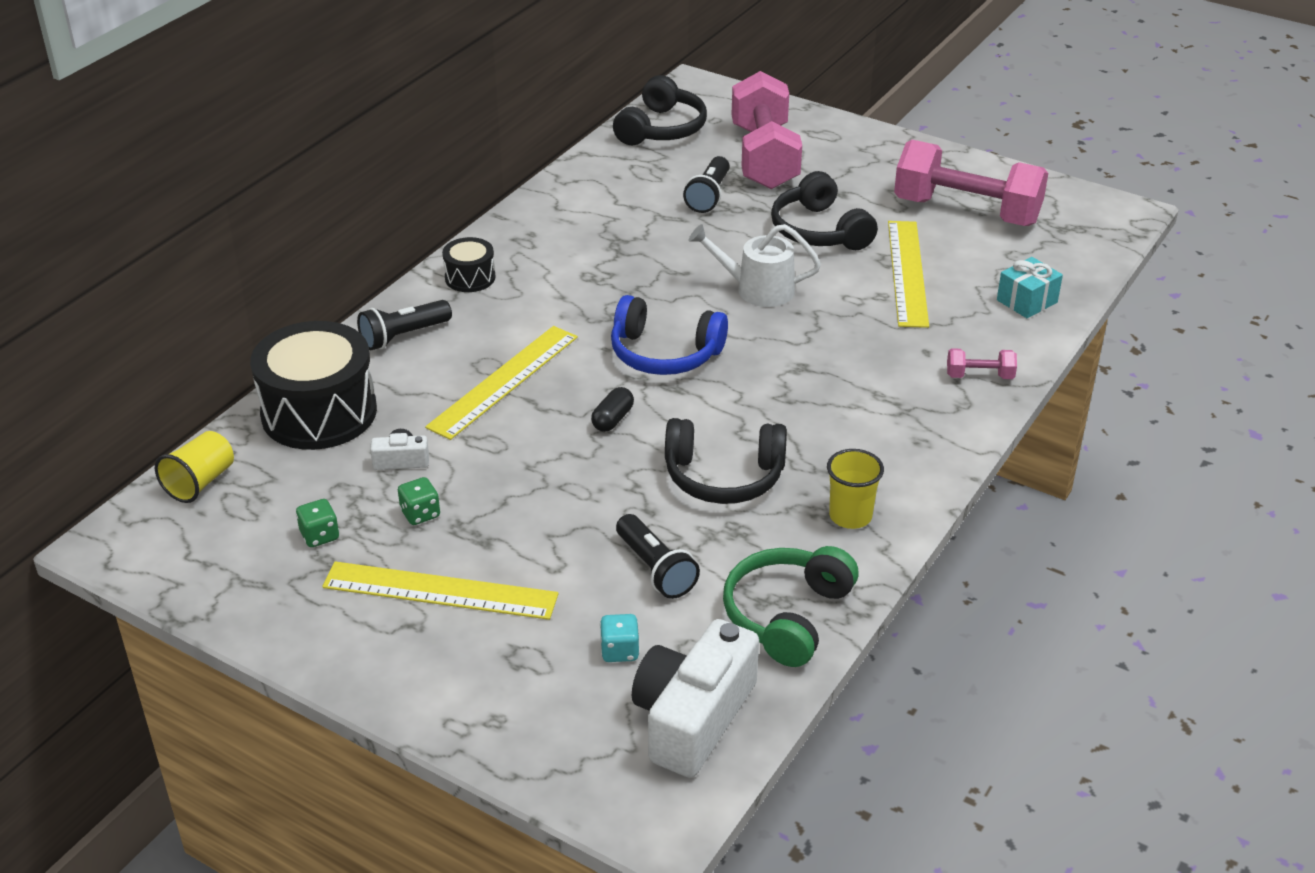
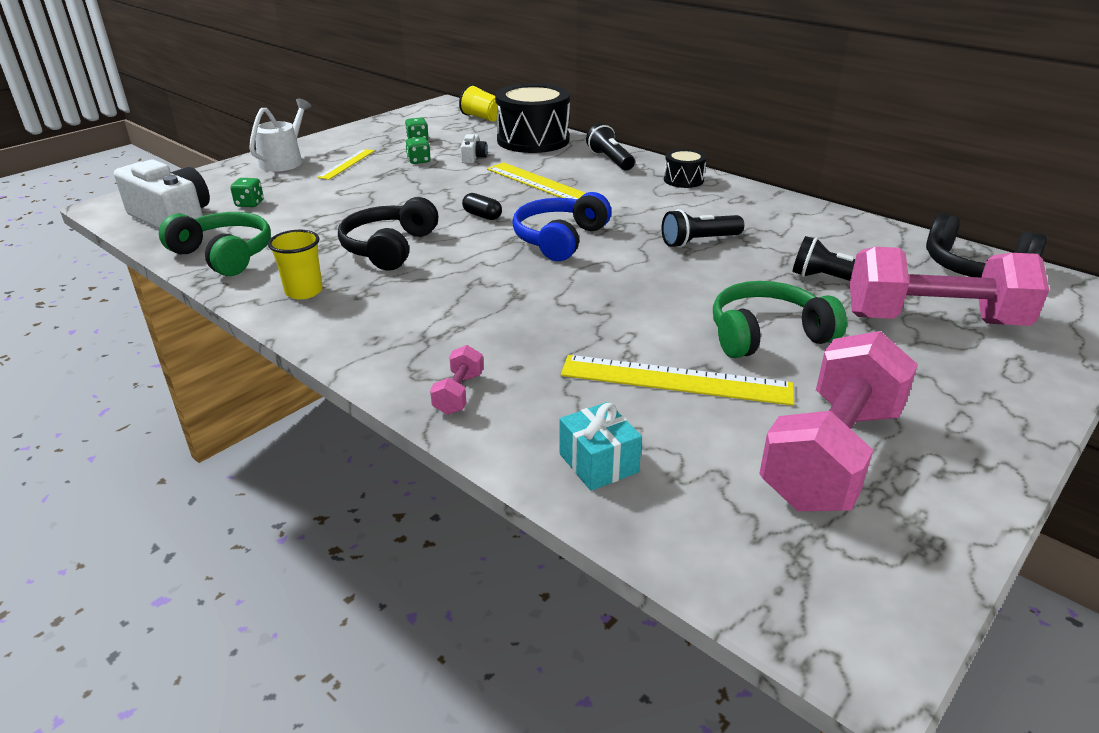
camera: 100 degrees right, 5 degrees down
(440, 591) = (347, 164): yellow ruler -> yellow ruler, size x0.60
(620, 651) = (249, 204): turquoise dice -> green dice
(655, 569) = (311, 218): black flashlight -> black flashlight (699, 241)
(757, 289) = (651, 288): white watering can -> white watering can (284, 161)
(819, 231) = (767, 335): black headphones -> green headphones

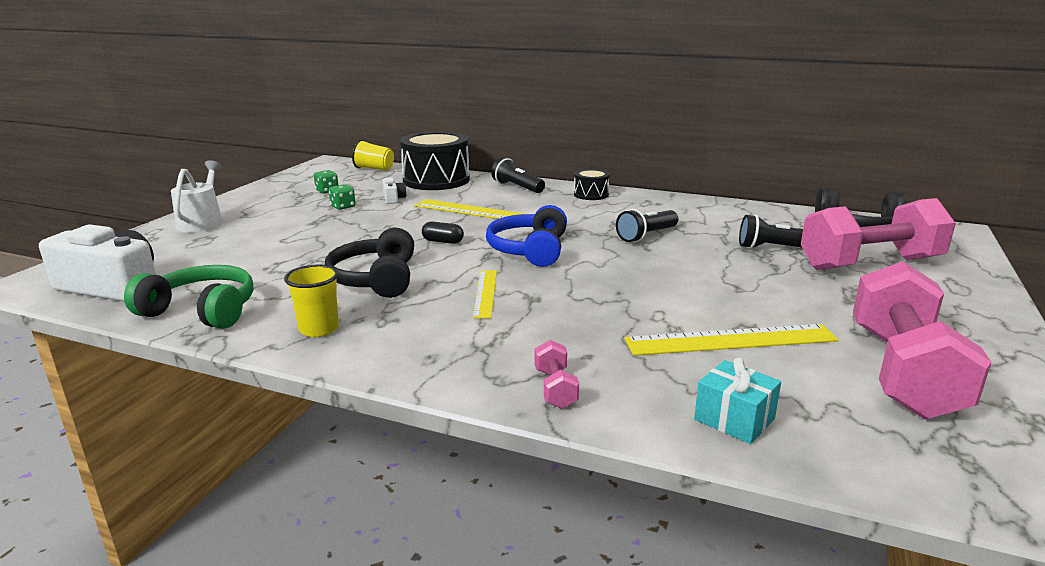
camera: 20 degrees left, 10 degrees down
(249, 204) = (193, 262): green dice -> none
(347, 164) = (272, 217): yellow ruler -> yellow ruler (485, 293)
(767, 335) = (766, 294): green headphones -> none

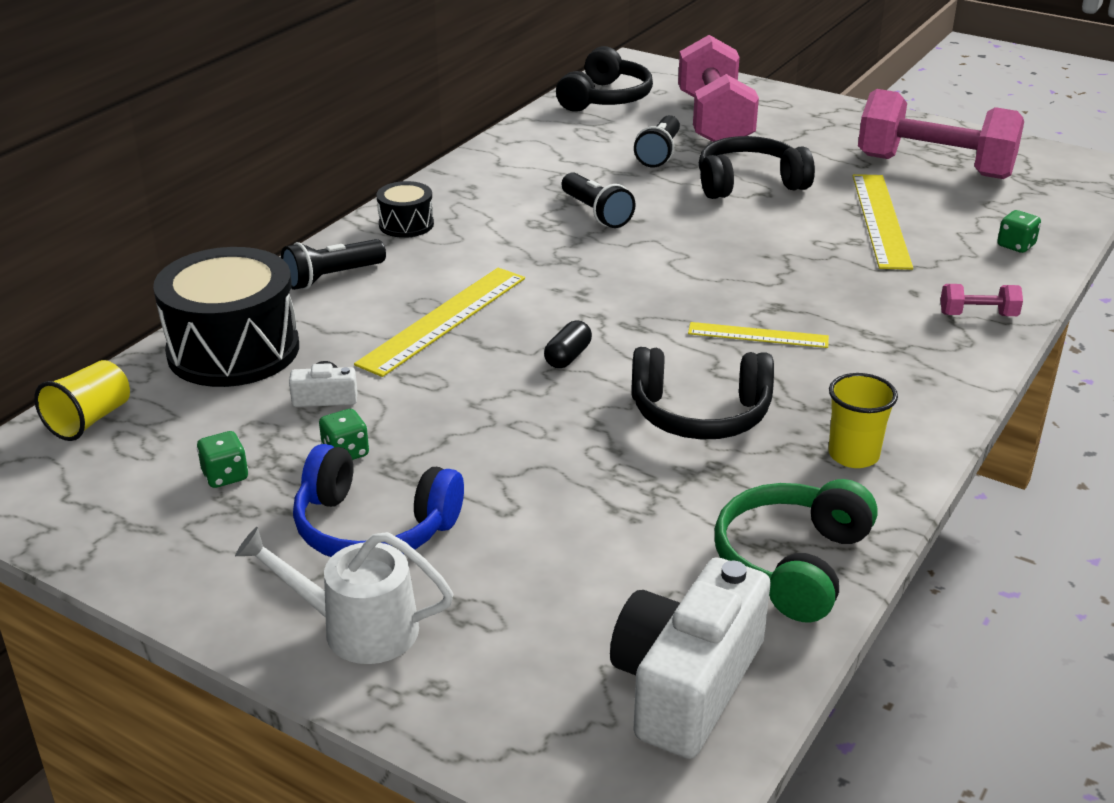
camera: 80 degrees left, 10 degrees up
(529, 250) = (622, 294): blue headphones -> blue headphones (373, 528)
(734, 419) = (1016, 245): turquoise gift -> green dice
(752, 281) = (749, 183): none -> black headphones

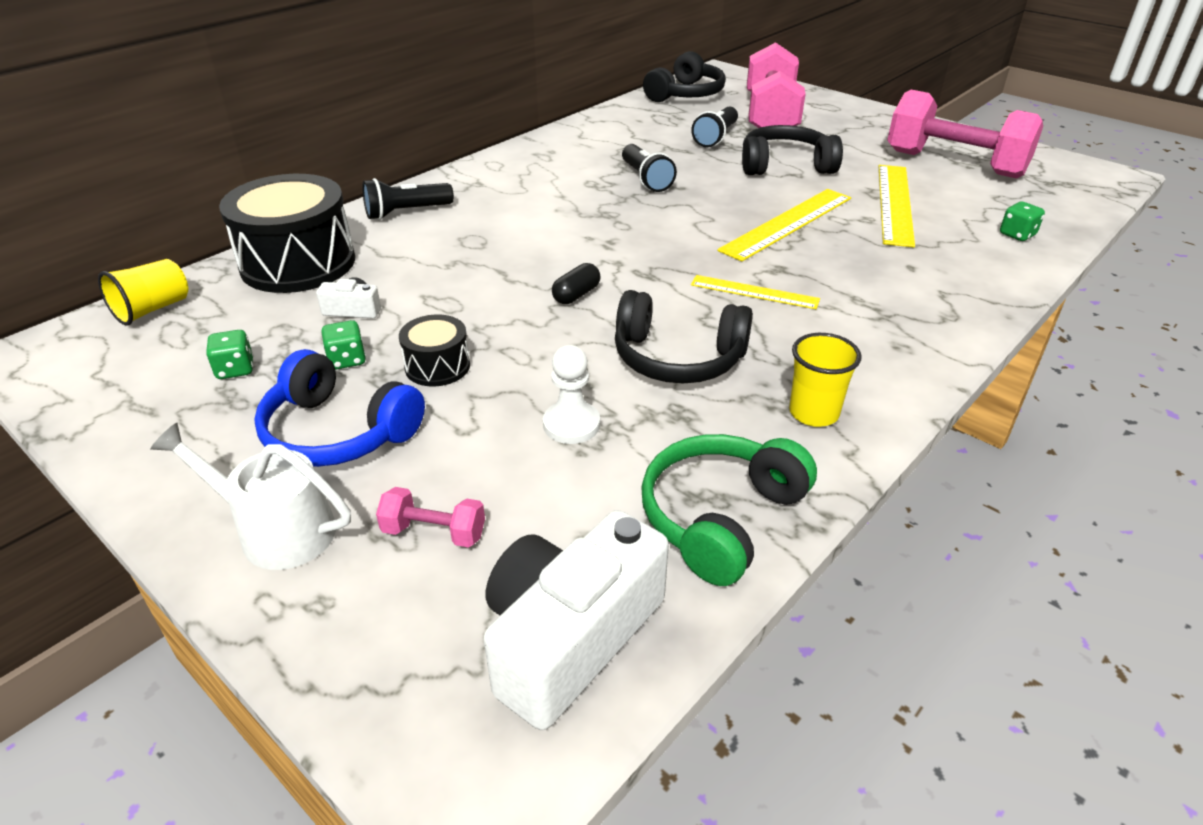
camera: 10 degrees right, 5 degrees up
(406, 224) = (485, 176): black drum -> black drum (437, 366)
(443, 320) = (482, 254): yellow ruler -> yellow ruler (787, 223)
(614, 493) = (571, 425): none -> white pawn
(978, 315) = (968, 293): pink dumbbell -> pink dumbbell (434, 532)

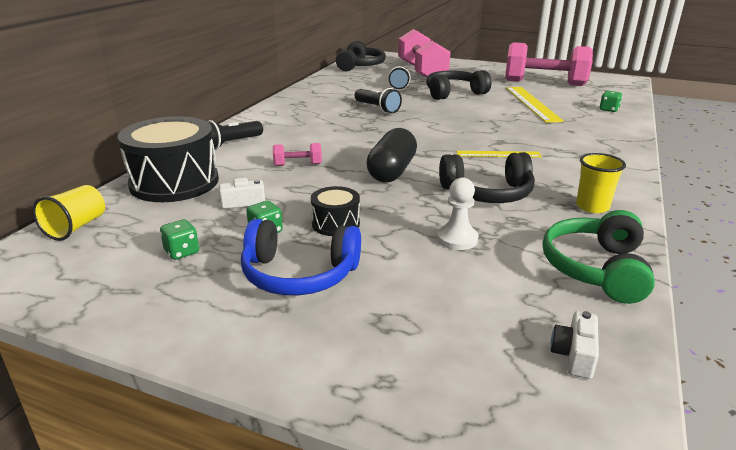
camera: 20 degrees left, 10 degrees down
(277, 531) = (309, 343): white watering can -> none
(434, 532) = (426, 318): pink dumbbell -> pink dumbbell (298, 165)
(570, 637) = (574, 355): white camera -> white camera, size x0.44
(576, 295) = (391, 171): black capsule -> black capsule, size x1.96
(787, 223) = (483, 119): yellow ruler -> none

